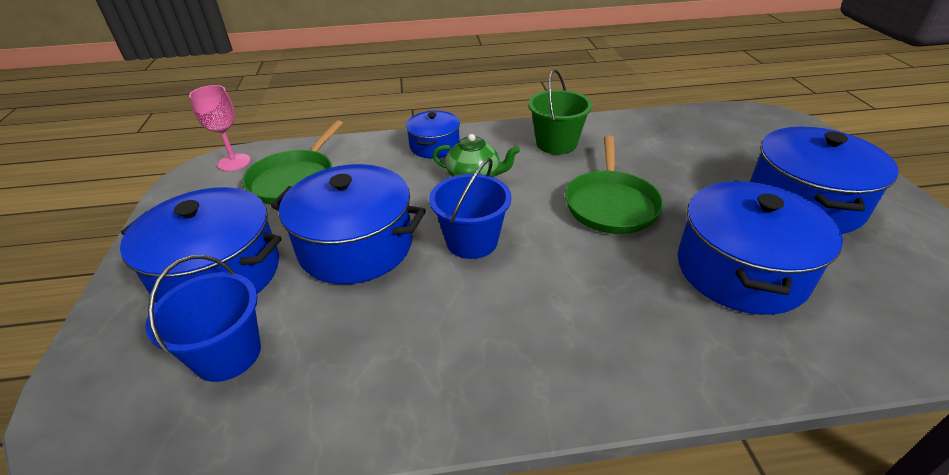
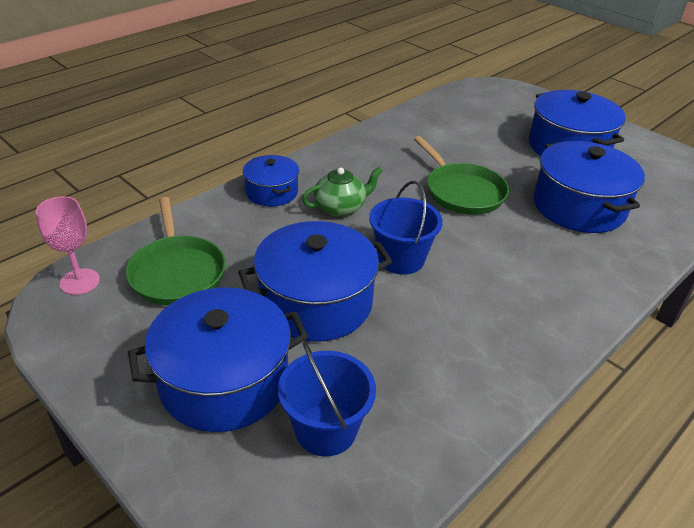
camera: 40 degrees left, 0 degrees up
(556, 144) = (371, 156): green bucket -> none

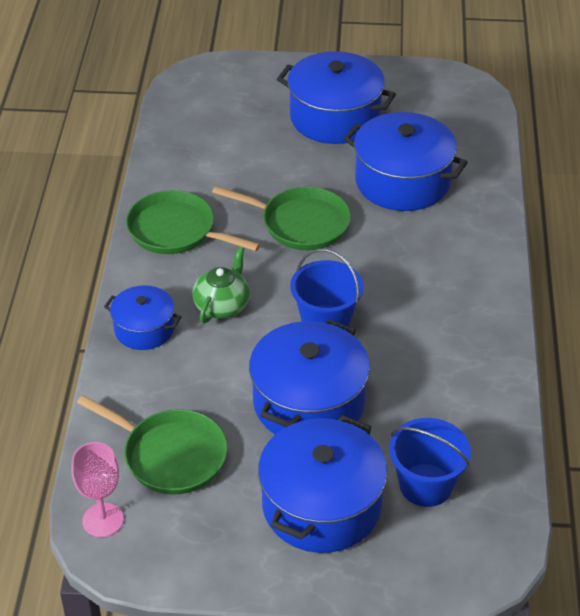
camera: 40 degrees left, 5 degrees up
(369, 153) = (176, 231): none -> green pan

